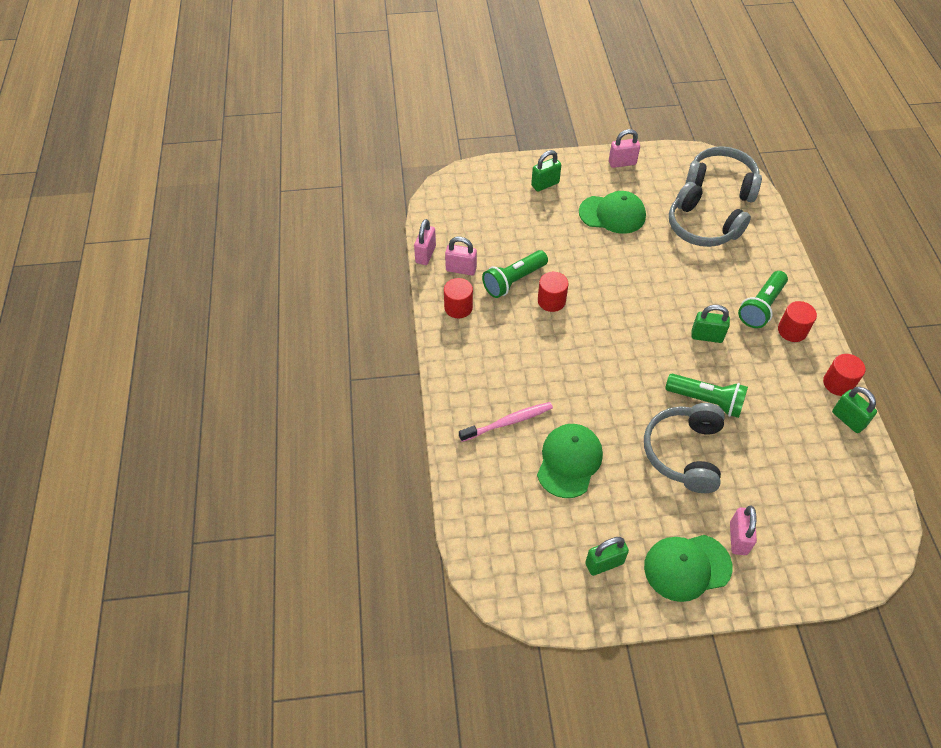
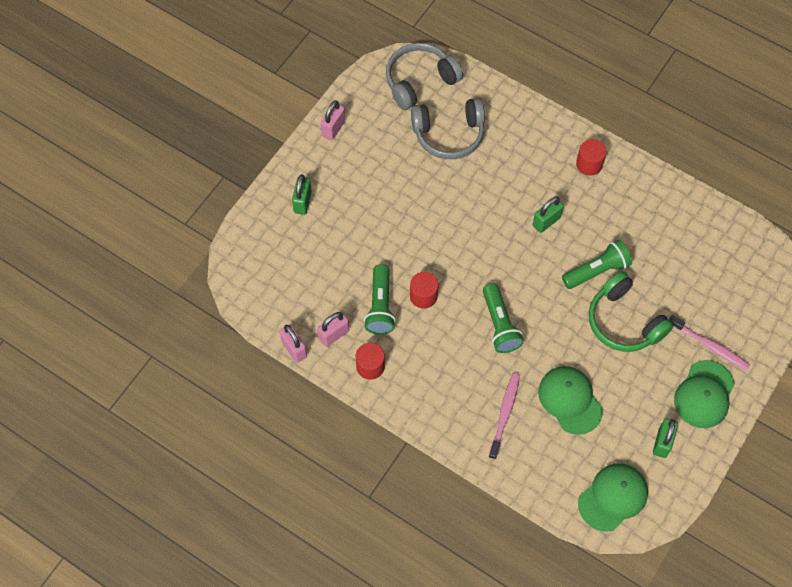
camera: 50 degrees left, 10 degrees up
(612, 214) = (379, 182): green cap -> green cap (613, 497)
(684, 453) = (624, 321): grey headphones -> green headphones
(738, 538) = (709, 346): pink padlock -> pink toothbrush
(761, 307) = (553, 164): green flashlight -> green flashlight (499, 325)
(838, 383) = (652, 178): red cylinder -> none
(848, 419) = (683, 199): green padlock -> none

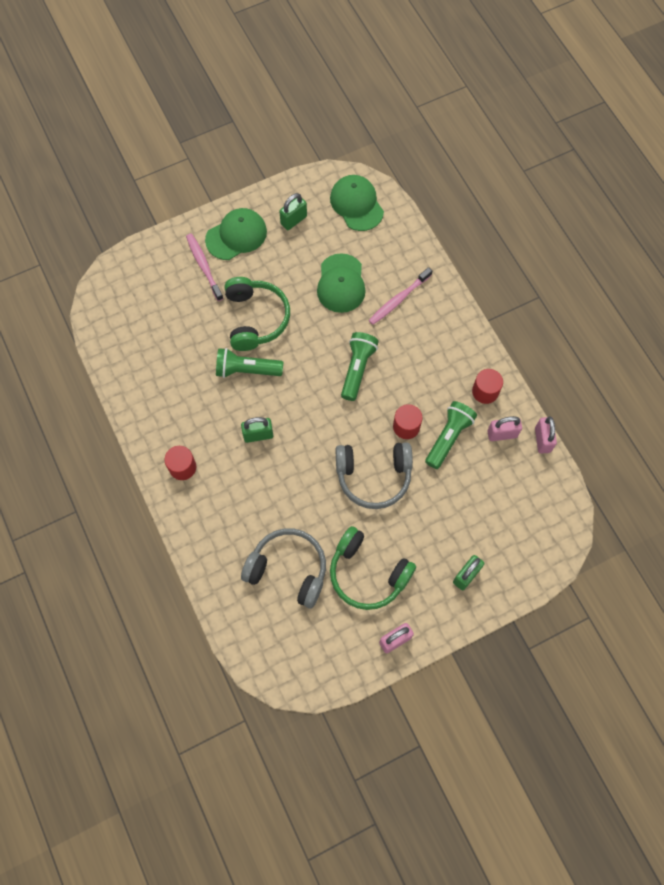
camera: 150 degrees left, 5 degrees up
(384, 163) = (367, 573): none -> green headphones
(419, 81) = (279, 646): grey headphones -> grey headphones (373, 476)
(613, 497) = (356, 204): green cap -> green cap turned 75 degrees clockwise

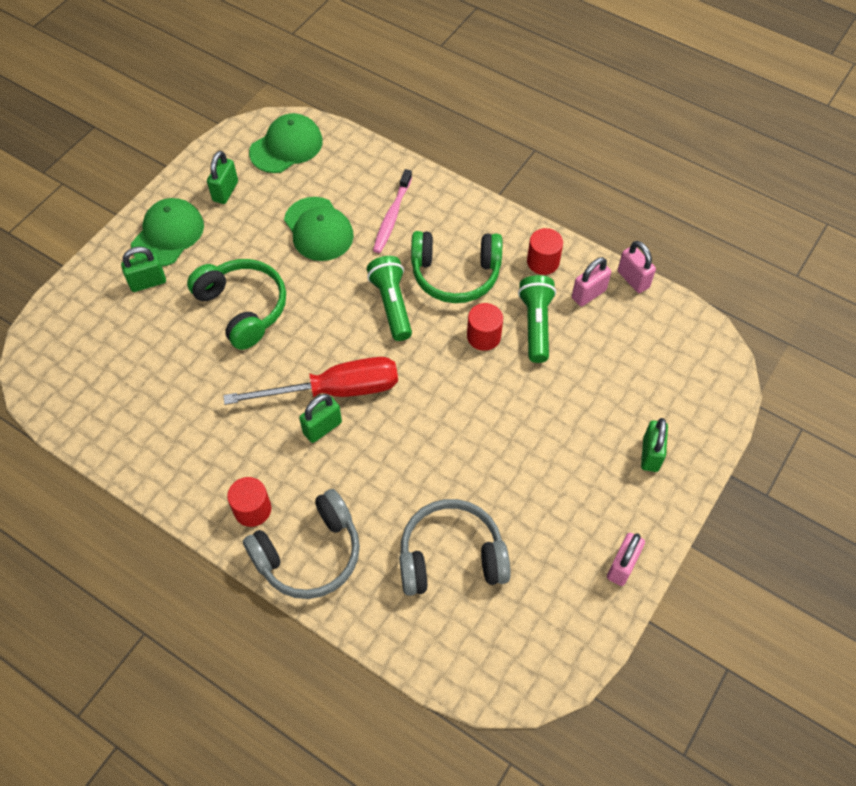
camera: 30 degrees left, 10 degrees down
(204, 266) = (148, 282): pink toothbrush -> green padlock
(246, 370) = (265, 366): green flashlight -> none
(282, 412) = (335, 390): none -> red screwdriver
(356, 204) = (286, 146): green cap -> green cap turned 105 degrees clockwise
(367, 573) = (544, 511): green headphones -> green headphones (455, 274)
(373, 476) = (482, 404): grey headphones -> grey headphones (309, 554)

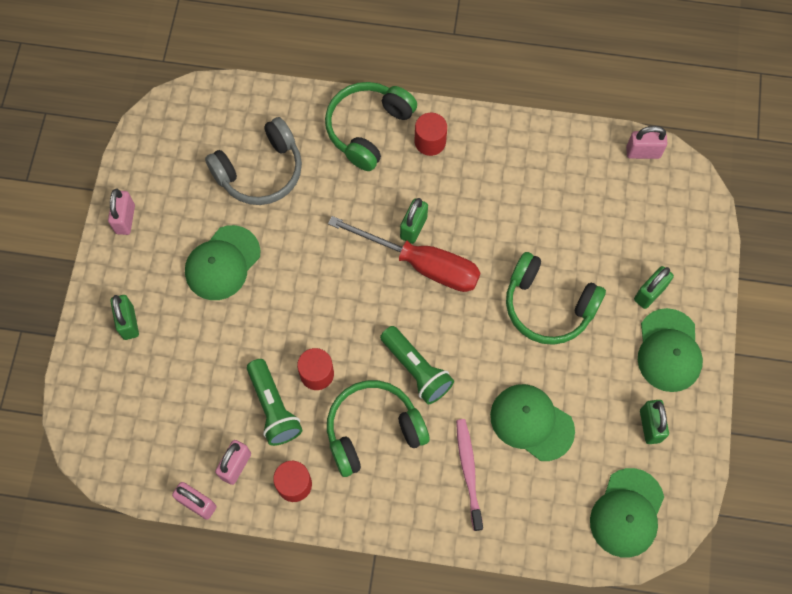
camera: 155 degrees right, 10 degrees up
(52, 404) = (643, 152): none -> pink padlock
(309, 554) = (368, 129): grey headphones -> green headphones
(335, 390) = (421, 264): red screwdriver -> red screwdriver turned 120 degrees counterclockwise
(532, 473) = (222, 263): none -> green cap

